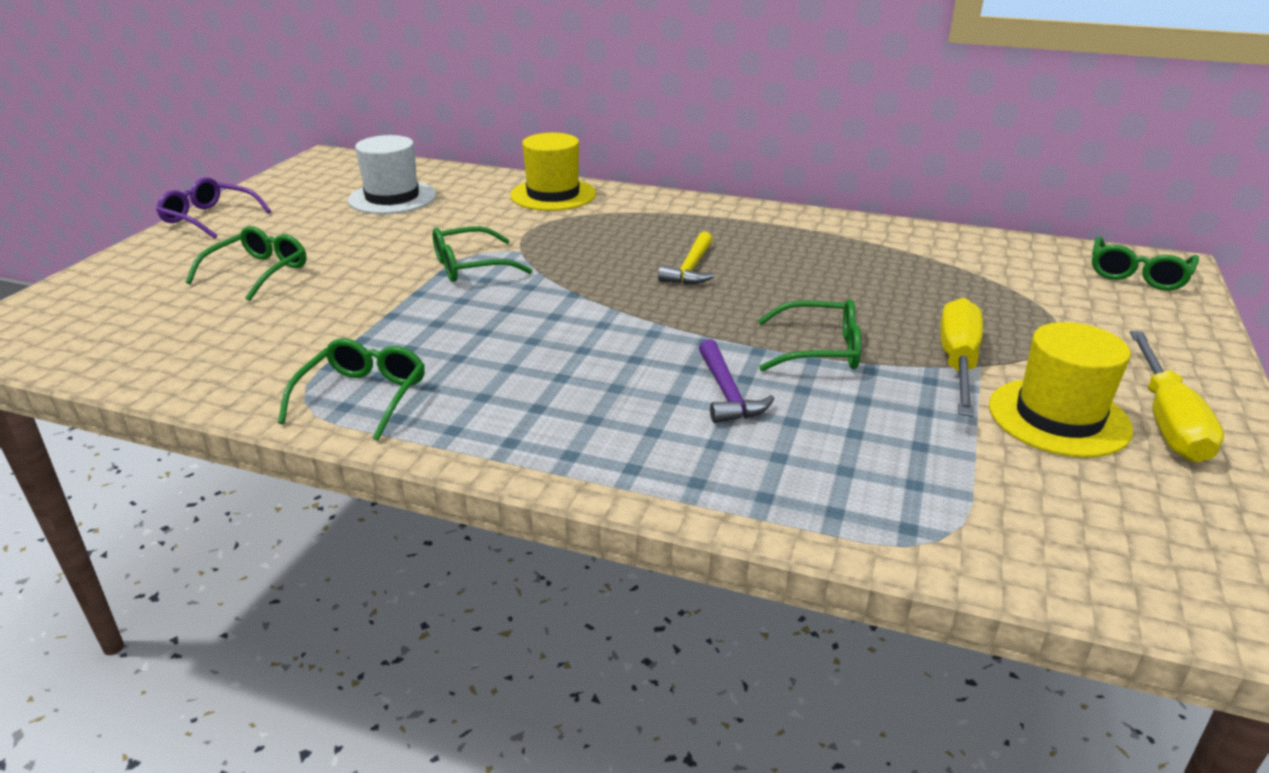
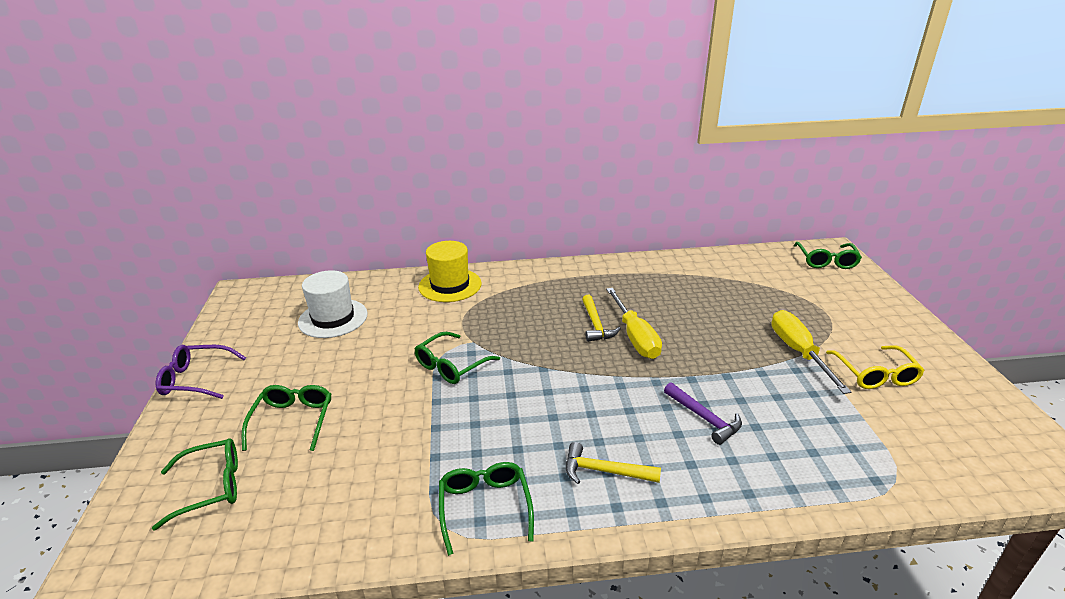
camera: 25 degrees left, 0 degrees up
(534, 406) = (604, 471): none -> yellow hammer
(819, 350) = (723, 367): green glasses -> green glasses (211, 487)
(1058, 417) = (875, 374): yellow hat -> yellow glasses
(1167, 420) = (920, 359): yellow screwdriver -> yellow screwdriver (635, 337)

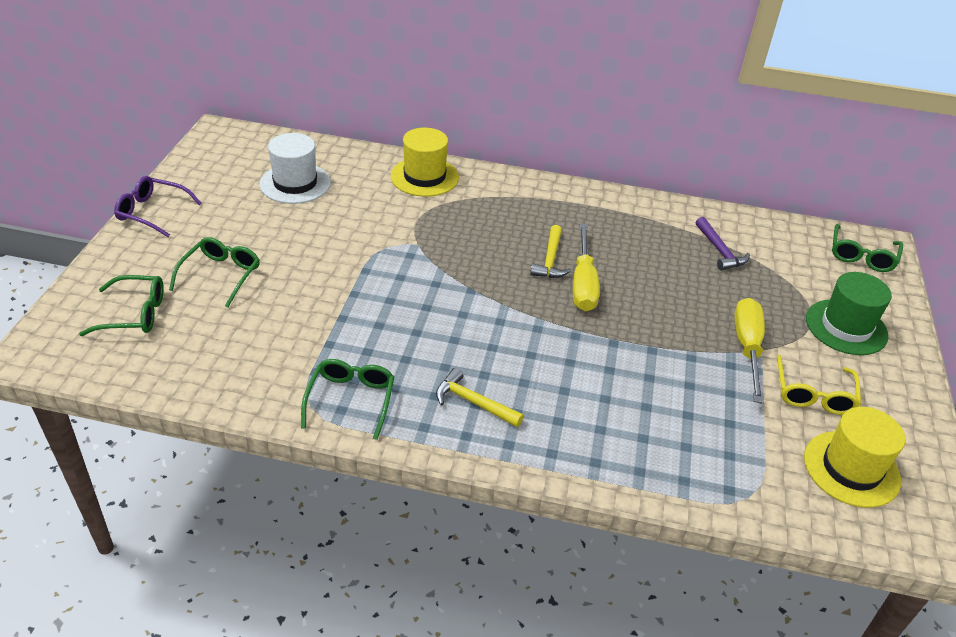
camera: 15 degrees right, 10 degrees up
(451, 366) = (384, 263): green glasses -> none
(704, 418) = (600, 384): purple hammer -> purple hammer (720, 251)
(857, 315) = (846, 327): none -> green hat
(952, 428) = (851, 469): none -> yellow hat

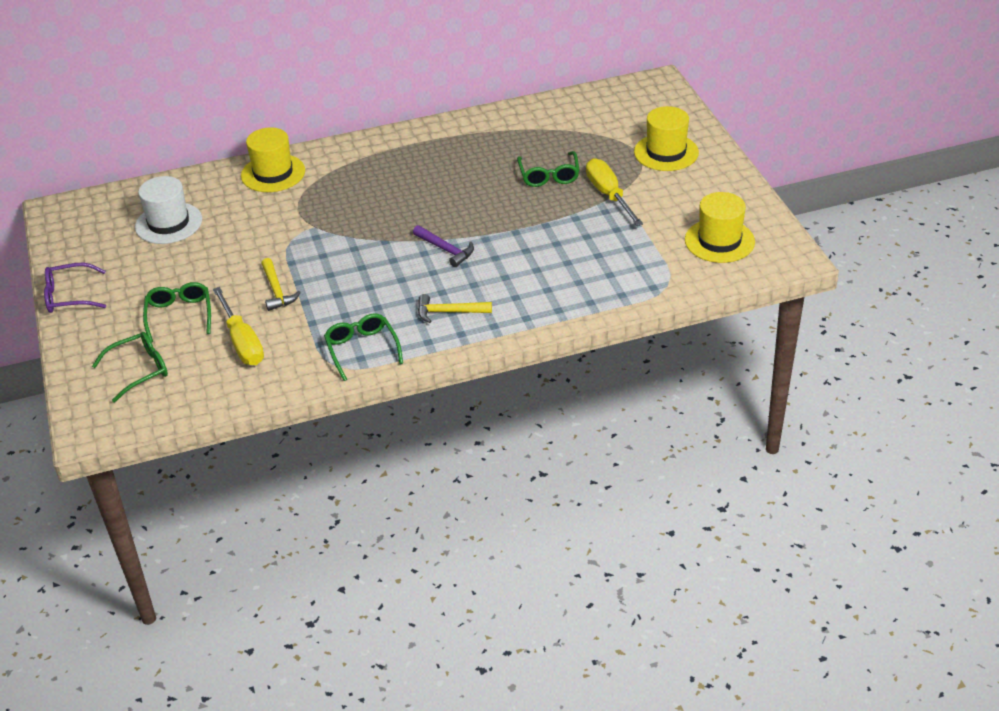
camera: 25 degrees left, 0 degrees up
(550, 260) = (426, 195): yellow hammer -> yellow hammer (277, 291)
(583, 284) = (464, 201): yellow screwdriver -> yellow screwdriver (242, 342)
(720, 251) = (546, 135): purple hammer -> purple hammer (446, 250)
(813, 394) = (670, 206): yellow glasses -> none
(846, 327) = (666, 152): green hat -> yellow hat
(861, 256) = (648, 96): green glasses -> green glasses (549, 175)

